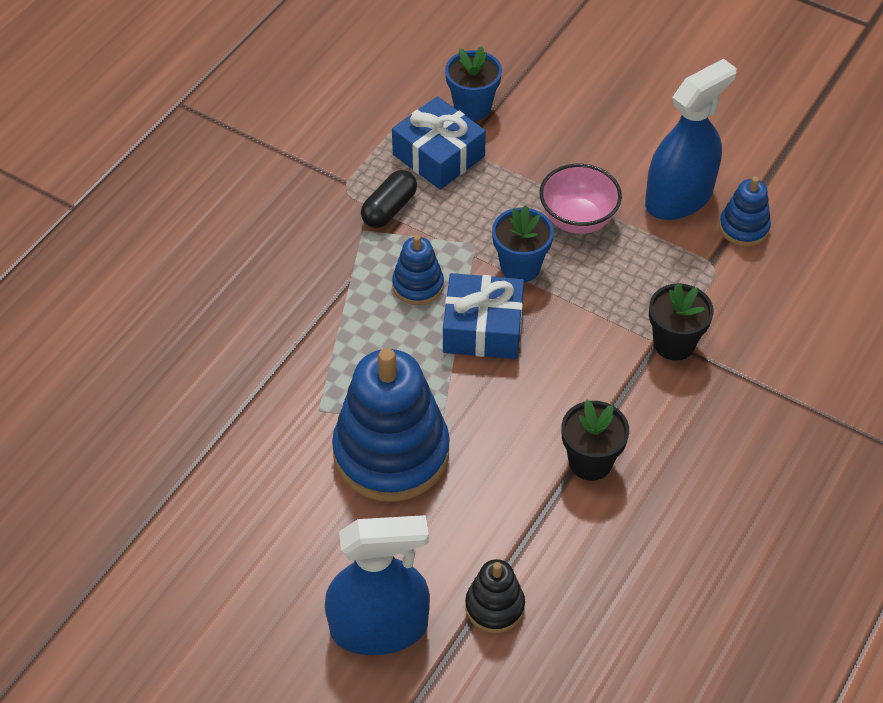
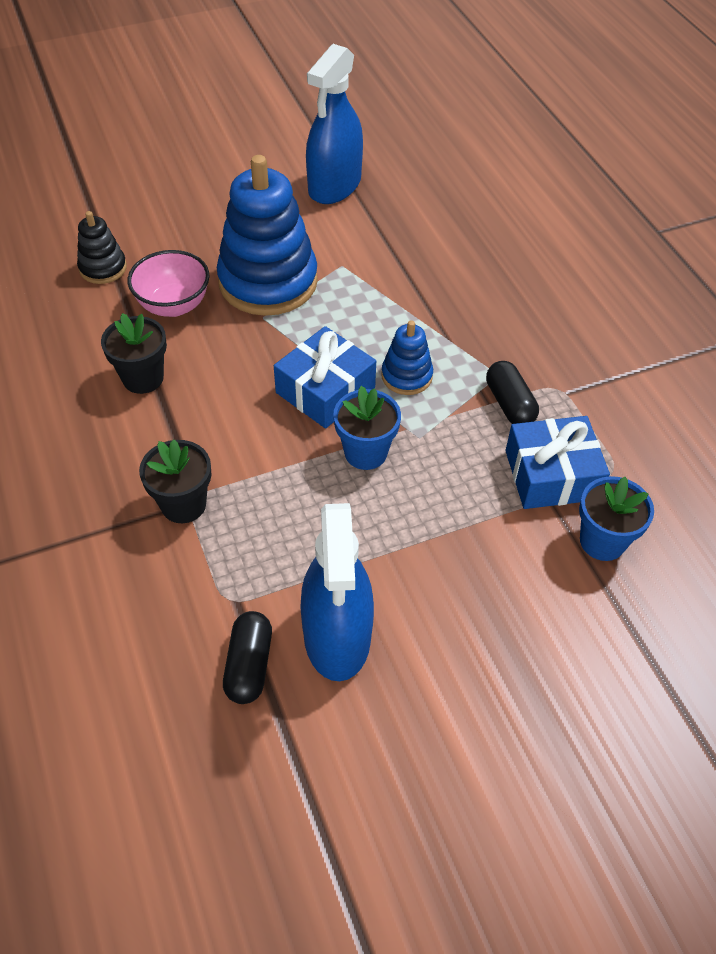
camera: 125 degrees right, 0 degrees up
(379, 627) = (153, 214): blue spray bottle -> blue spray bottle (334, 185)
(577, 219) = (382, 530): pink bowl -> pink bowl (173, 305)
(743, 228) = (249, 665): blue stacking toy -> black capsule

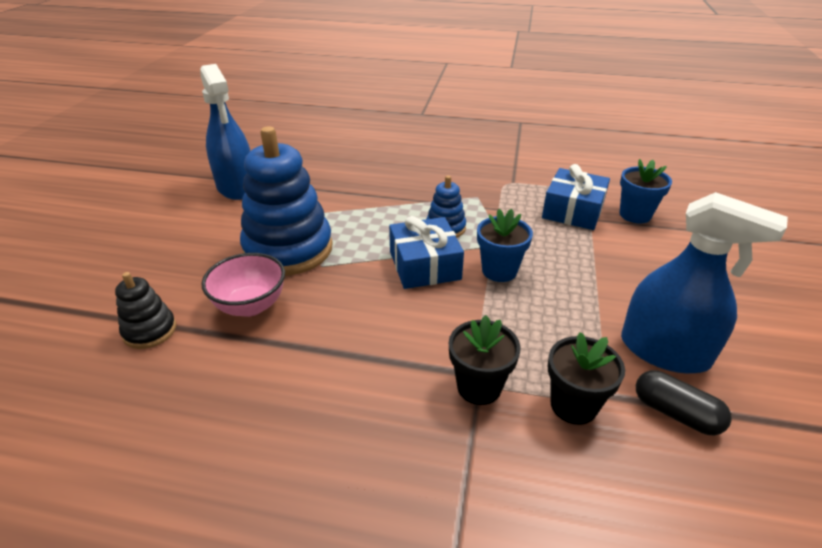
camera: 55 degrees left, 15 degrees down
(143, 378) = (312, 356): black flower pot -> black flower pot (573, 405)
(509, 404) = (505, 202): black capsule -> none

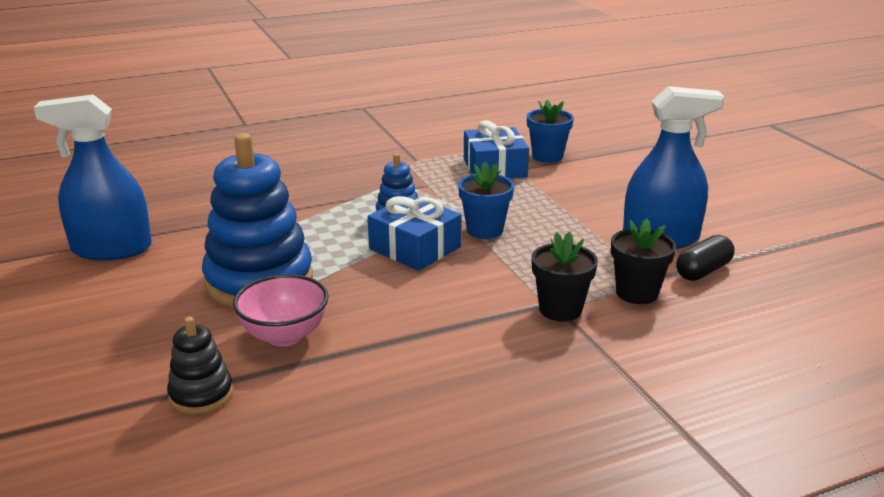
camera: 35 degrees left, 10 degrees down
(237, 187) = (111, 249): blue spray bottle -> blue spray bottle turned 150 degrees clockwise
(675, 413) = (703, 271): black capsule -> black capsule turned 45 degrees counterclockwise

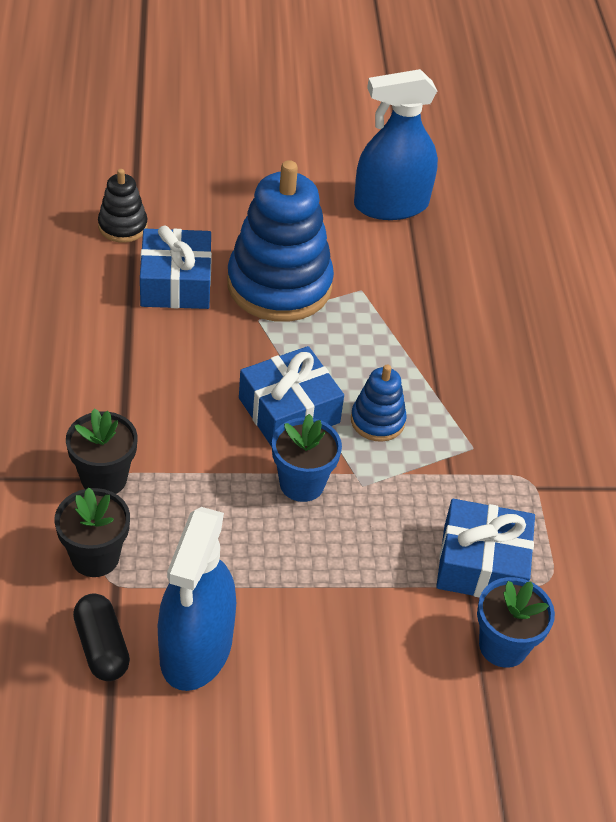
camera: 105 degrees right, 20 degrees up
(111, 249) = (391, 205): blue spray bottle -> blue spray bottle turned 120 degrees counterclockwise
(284, 336) = (176, 283): pink bowl -> blue gift

